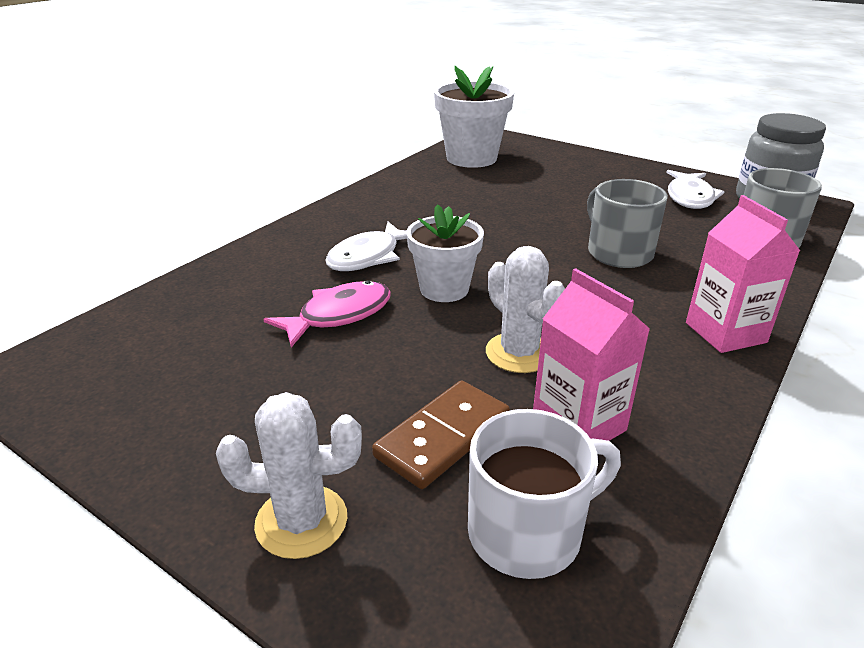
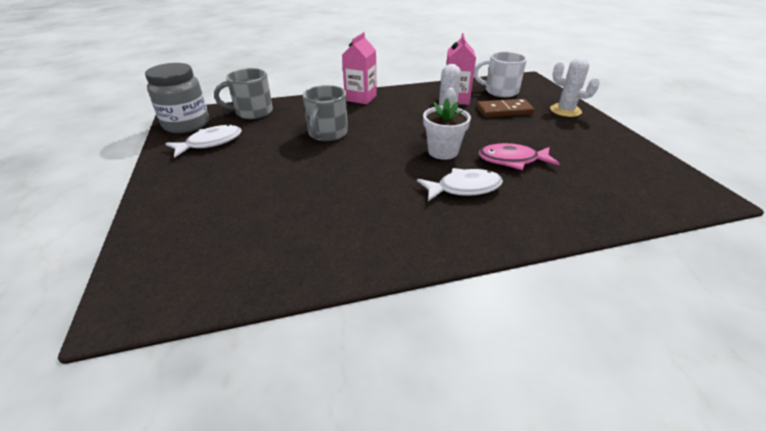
camera: 140 degrees left, 5 degrees up
(471, 158) = (229, 264): white flower pot -> none

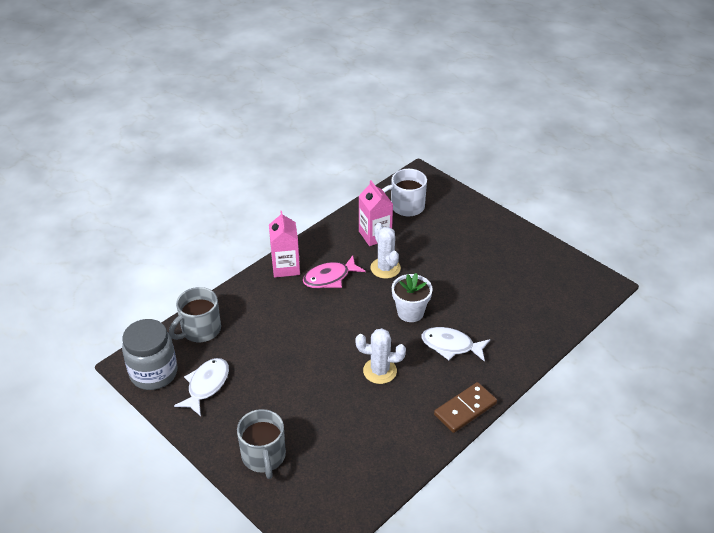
camera: 30 degrees left, 5 degrees up
(327, 133) = (299, 330): grey mug -> grey mug (264, 456)
(464, 188) = (451, 346): white fish -> white fish turned 120 degrees counterclockwise
(504, 110) = (426, 237): brown domino -> brown domino (465, 409)
(512, 160) = (467, 300): pink fish -> pink fish (330, 278)
(565, 110) = (475, 217): white cactus -> white cactus (380, 371)

